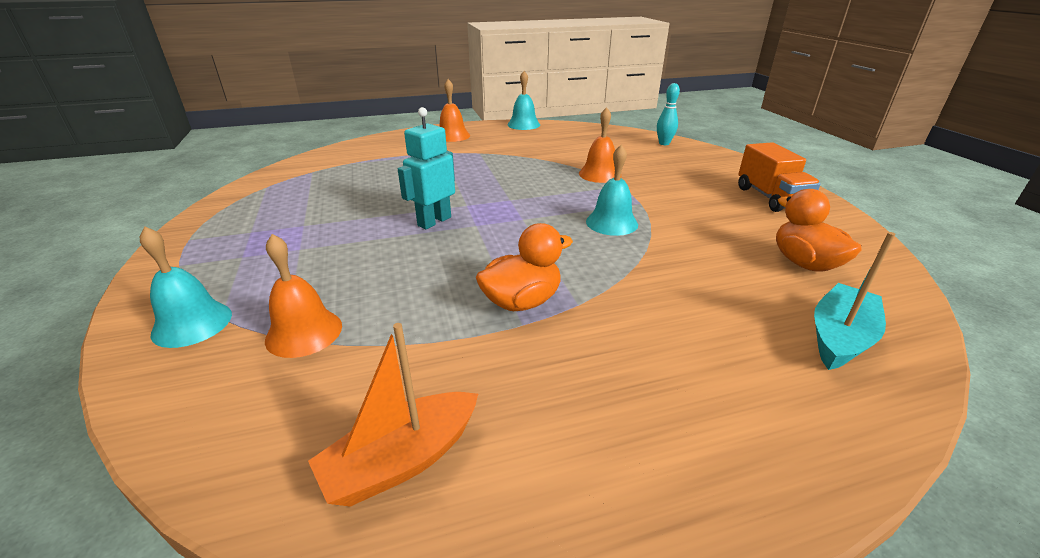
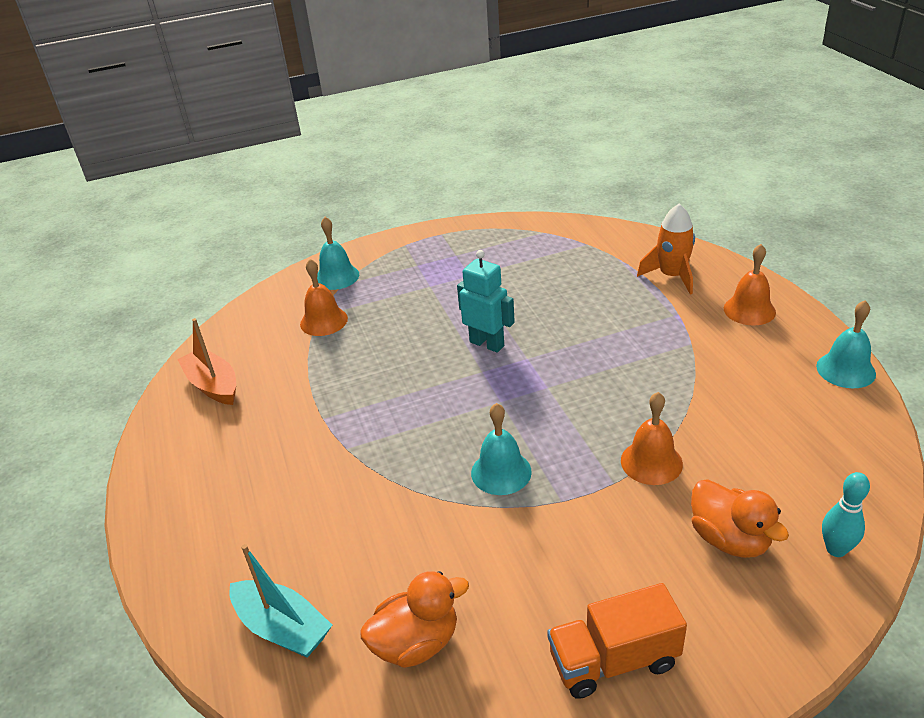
camera: 90 degrees right, 5 degrees up
(393, 150) = (672, 276): none -> orange rocket
(522, 301) = (352, 415): orange duck -> orange duck (729, 539)

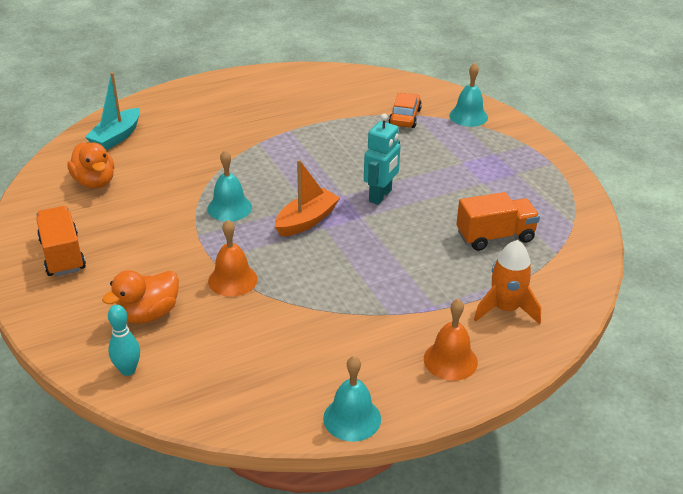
camera: 80 degrees right, 0 degrees up
(213, 385) = (325, 84): orange boat -> orange boat (306, 221)
(324, 321) = (405, 117): orange bell -> orange car
(562, 274) = (495, 236): none -> orange truck

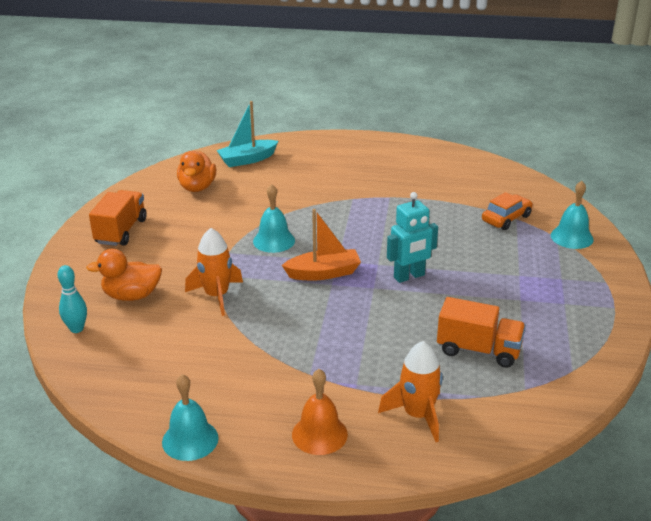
camera: 35 degrees right, 5 degrees down
(232, 280) = (217, 296): orange bell -> orange rocket

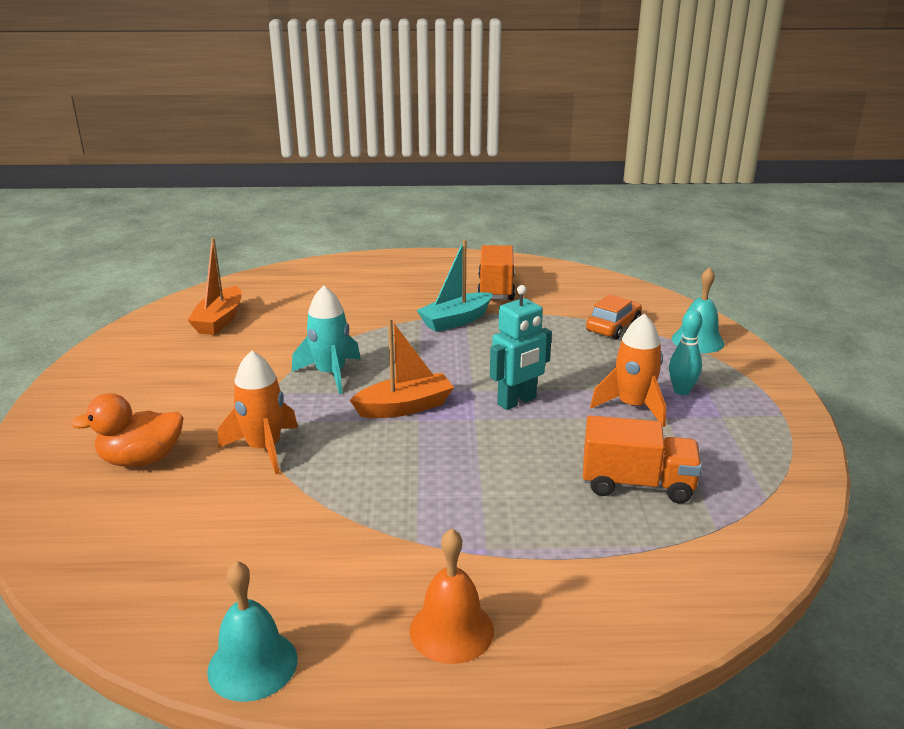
camera: 10 degrees left, 5 degrees down
(76, 329) = (60, 513): turquoise bowling pin -> turquoise bowling pin (681, 391)
(121, 231) = (120, 379): orange truck -> orange truck (496, 289)
(197, 187) = (219, 320): orange duck -> orange boat
(247, 160) = (279, 286): turquoise boat -> turquoise boat (456, 320)
(274, 241) = (330, 374): turquoise bell -> turquoise rocket
(417, 415) = (585, 583): orange rocket -> orange rocket (632, 406)

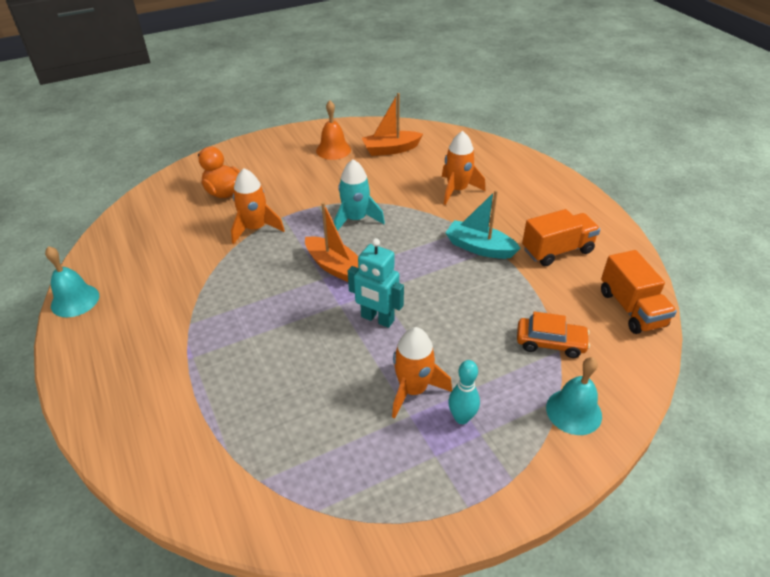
camera: 65 degrees right, 15 degrees up
(349, 306) = (457, 190): none -> orange rocket
(451, 630) = (115, 365): orange bell -> orange bell (333, 150)
(637, 484) = (298, 418): orange truck -> orange truck (631, 309)

